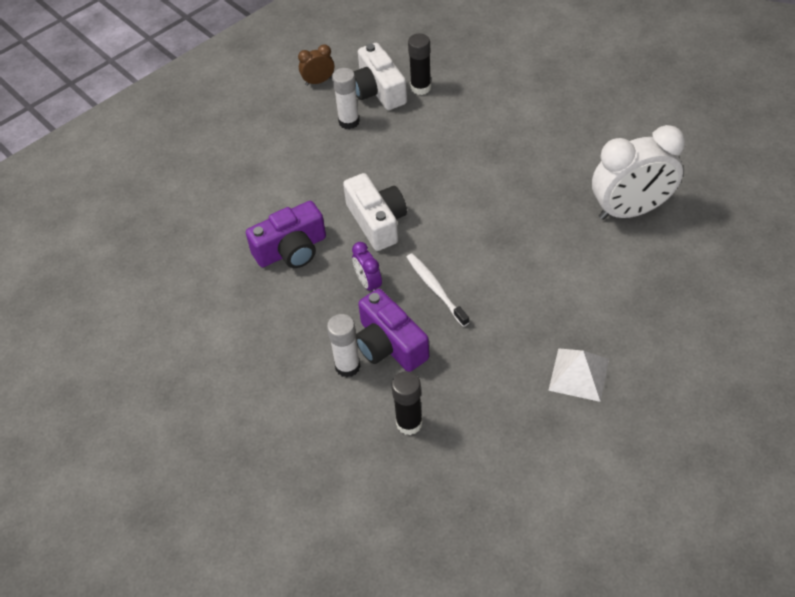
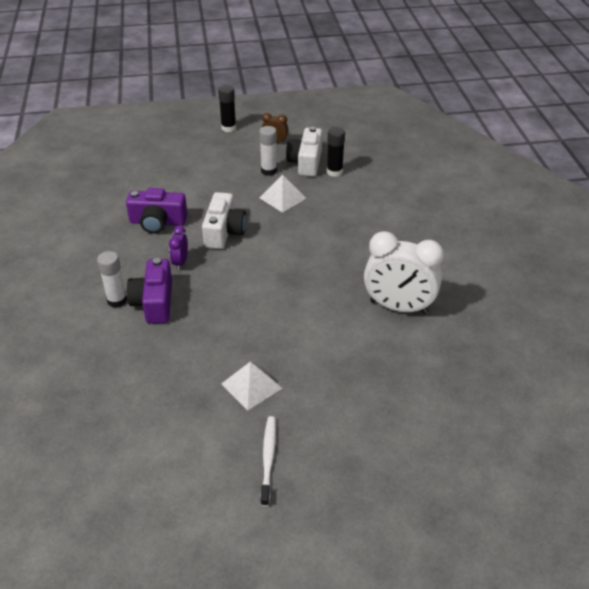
camera: 30 degrees right, 10 degrees down
(398, 147) = (283, 198): none -> white pyramid
(409, 423) = (115, 352): black glue stick -> black glue stick (228, 128)
(435, 288) = (217, 286): white toothbrush -> white toothbrush (268, 458)

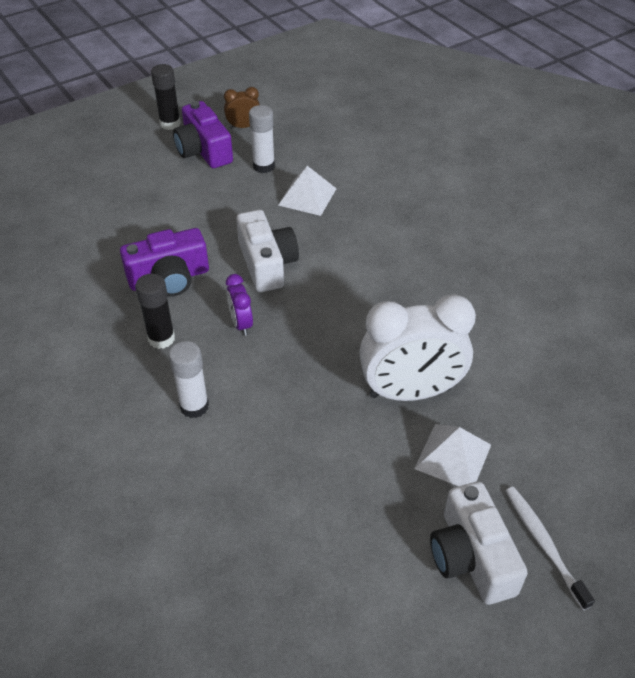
camera: 25 degrees left, 5 degrees up
(154, 302) = (247, 390): purple camera -> purple camera (203, 150)
(306, 162) = (301, 142): white camera -> white camera (471, 556)
(334, 172) = (345, 145): black glue stick -> black glue stick (161, 338)
(398, 307) = (543, 292): white clock -> white clock (410, 392)

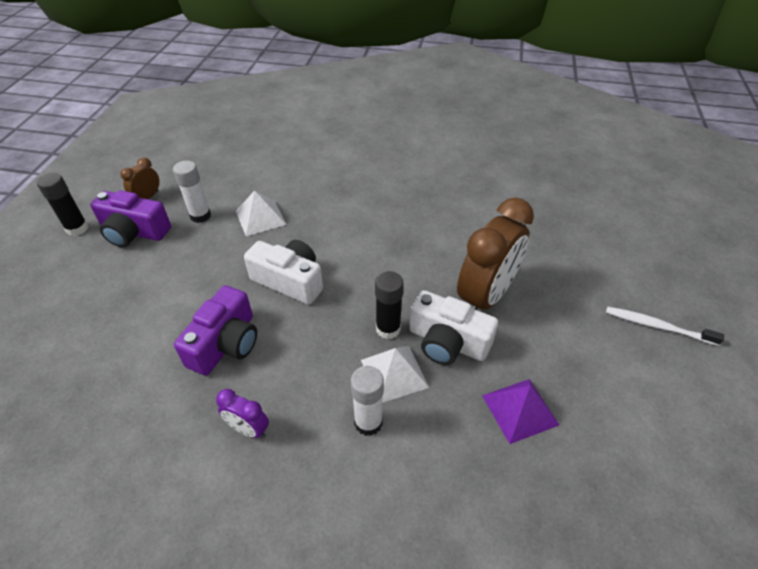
camera: 45 degrees left, 0 degrees up
(161, 338) = (278, 393): black glue stick -> black glue stick (388, 329)
(241, 323) = (325, 336): purple clock -> purple clock (248, 429)
(314, 494) = (520, 410): none -> purple pyramid
(410, 392) = (485, 296): white clock -> brown clock
(453, 456) = (556, 316): white pyramid -> white pyramid (394, 373)
(471, 556) = (640, 366): white camera -> white camera (447, 342)

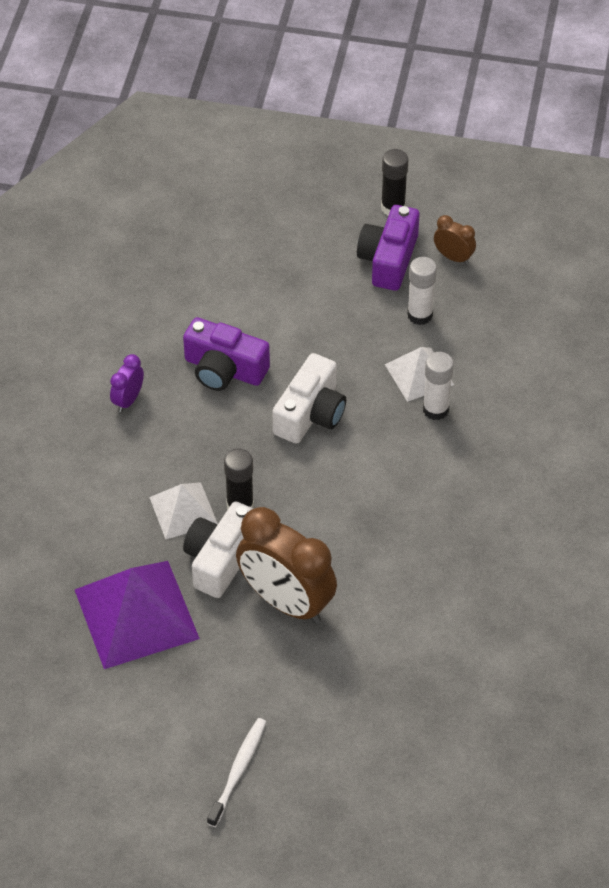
camera: 90 degrees right, 5 degrees up
(368, 422) = (129, 489): white glue stick -> white glue stick (435, 409)
(520, 410) = (136, 614): purple pyramid -> purple pyramid, size x1.76

